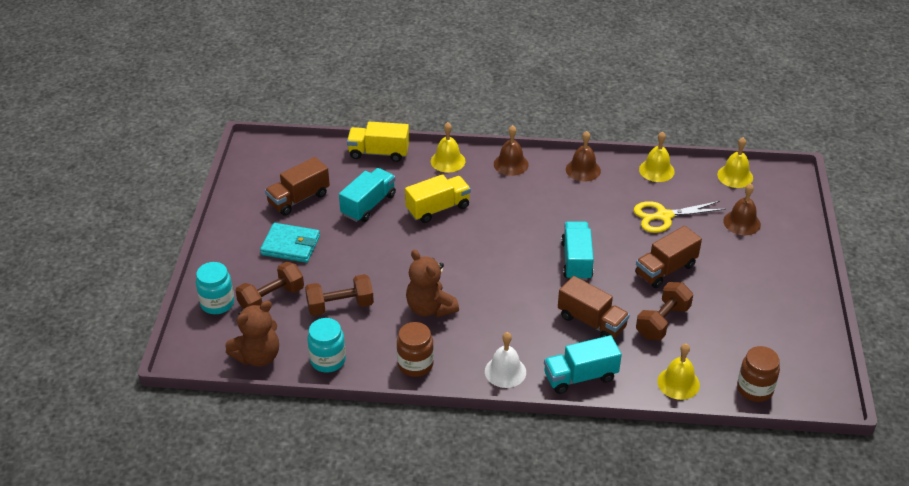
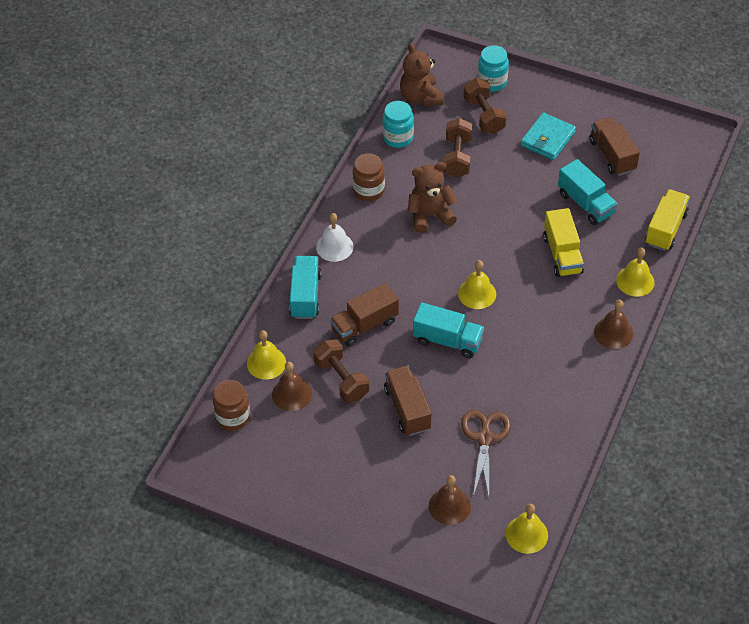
camera: 110 degrees right, 10 degrees up
(583, 170) = (584, 393): brown bell -> brown bell (291, 394)
(656, 170) = (561, 461): yellow bell -> yellow bell (477, 293)
(664, 216) = (485, 438): yellow scissors -> brown scissors

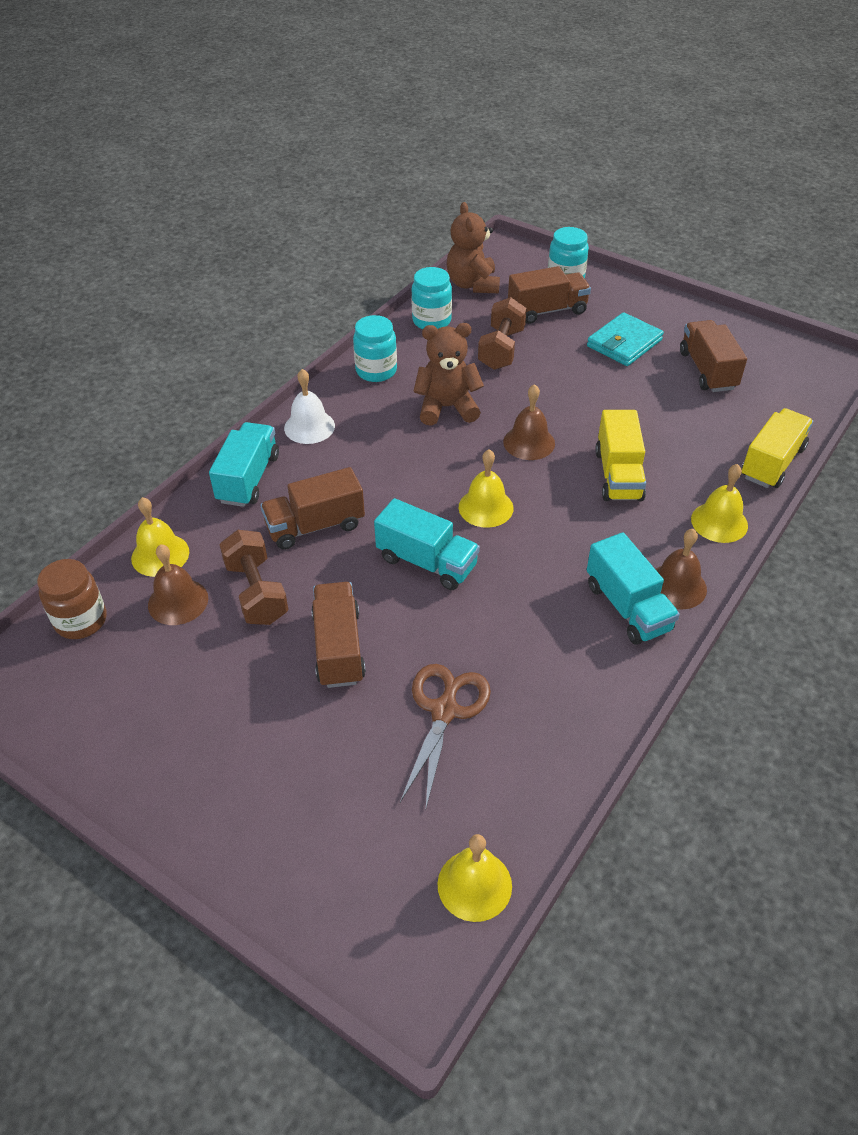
camera: 10 degrees right, 5 degrees down
(368, 190) = (376, 371): brown jar -> turquoise jar
(449, 506) = (357, 812): brown bell -> brown bell (529, 442)
(484, 115) = (547, 311): brown dumbbell -> brown truck
(585, 203) = (662, 419): turquoise truck -> turquoise truck (627, 607)

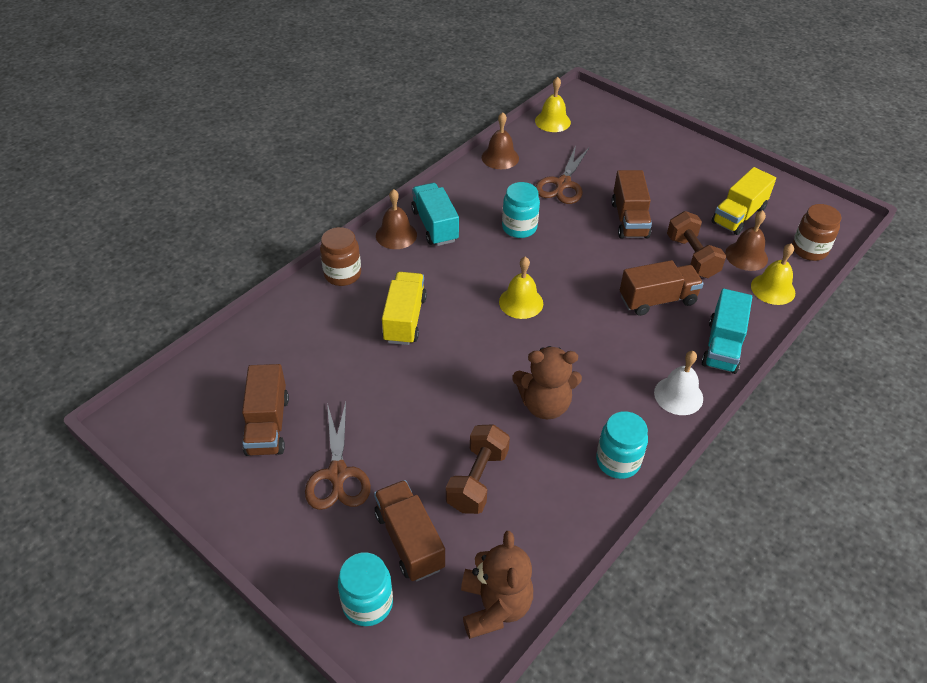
camera: 175 degrees left, 0 degrees up
(427, 562) = (570, 266): turquoise truck -> none
(431, 321) = (554, 537): turquoise jar -> turquoise jar (519, 228)
(529, 442) = (473, 358): brown bell -> brown bell (500, 157)
(547, 311) = (409, 540): brown truck -> brown truck turned 75 degrees clockwise
(624, 343) = (337, 474): turquoise wallet -> brown scissors
(719, 522) = (342, 274): yellow bell -> brown jar
(772, 463) = (270, 318): yellow truck -> yellow truck (739, 215)

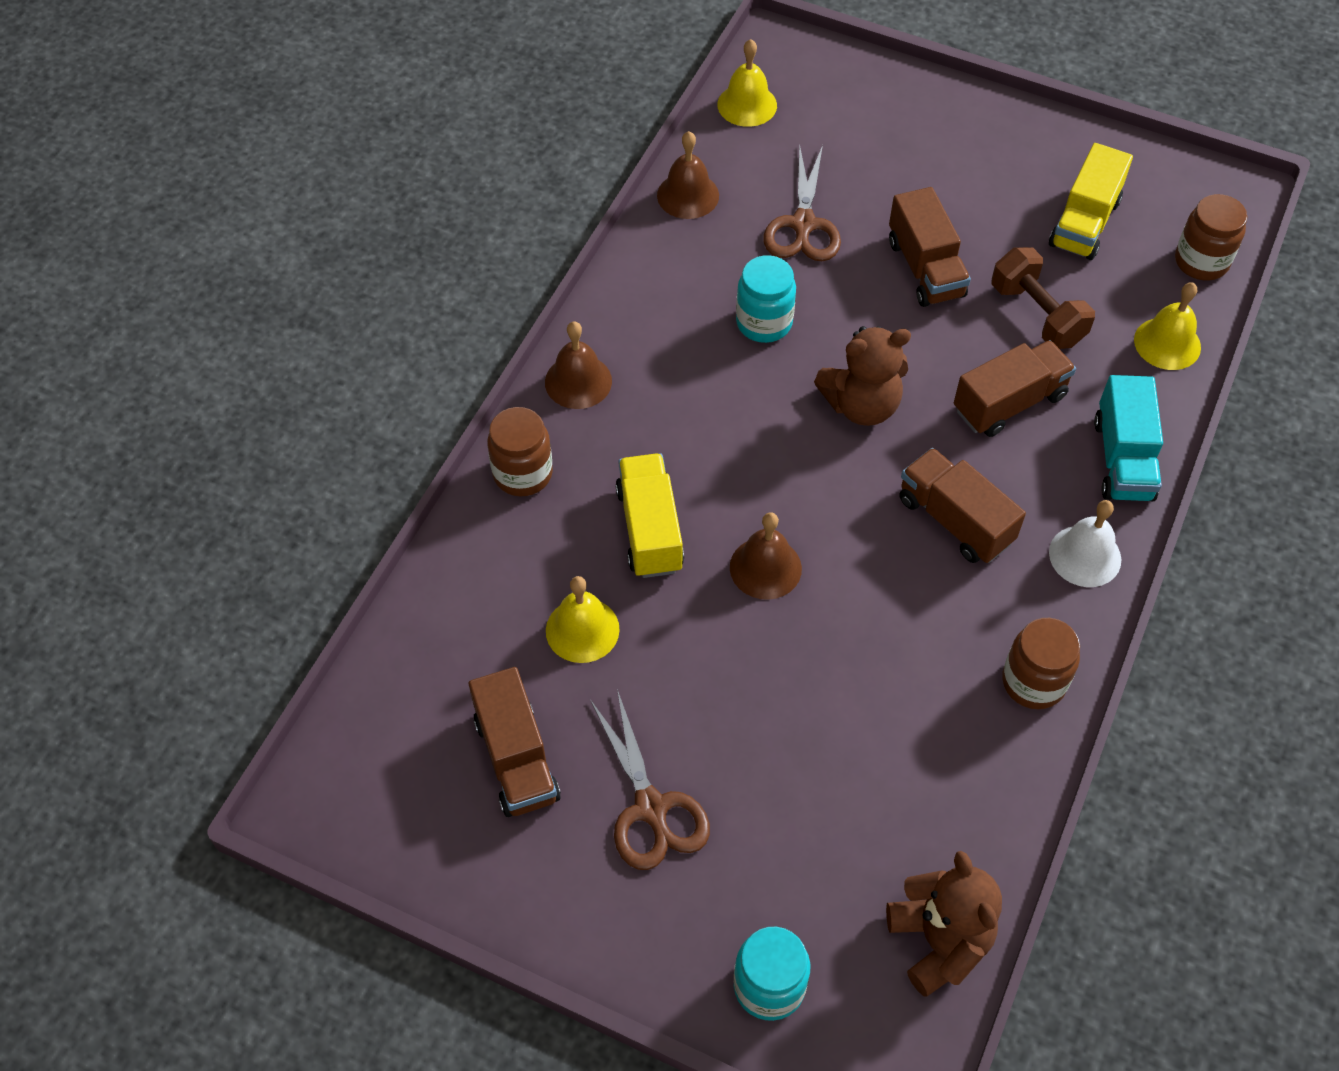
camera: 15 degrees left, 10 degrees up
(409, 540) = (791, 880): brown truck -> brown truck (955, 520)
(435, 226) = (632, 350): turquoise truck -> none
(477, 480) = (851, 763): brown dumbbell -> none
(521, 302) = (812, 456): yellow bell -> yellow bell (582, 630)
(545, 404) = (904, 619): brown teddy bear -> brown teddy bear (861, 405)
(618, 461) = (1033, 682): turquoise jar -> brown jar
(746, 256) = (1115, 294): brown bell -> brown bell (765, 568)

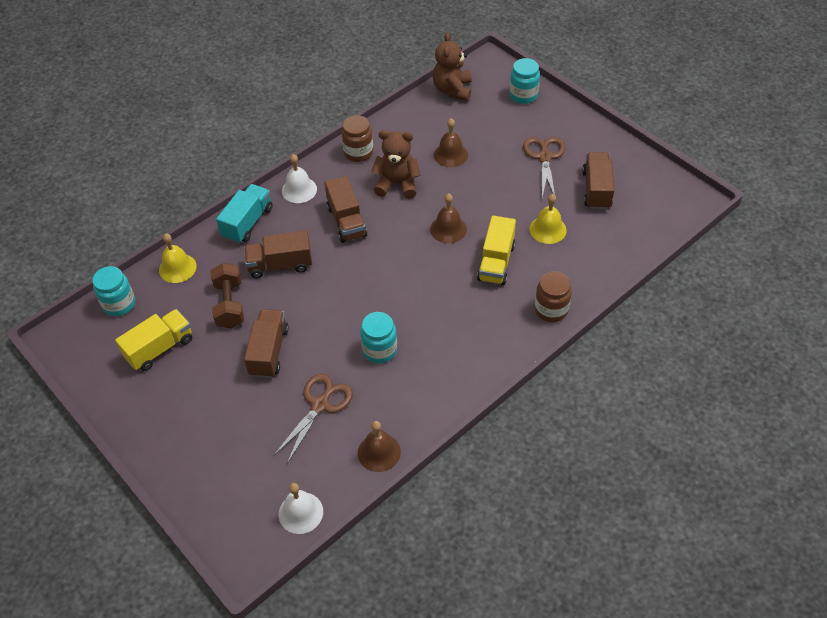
camera: 155 degrees left, 5 degrees down
(578, 381) = (501, 350): brown bell -> brown bell (450, 154)
(747, 105) = (300, 512): yellow bell -> white bell
(861, 405) = (355, 288): brown teddy bear -> brown teddy bear (397, 184)
(1201, 262) = (119, 304): brown jar -> turquoise jar

